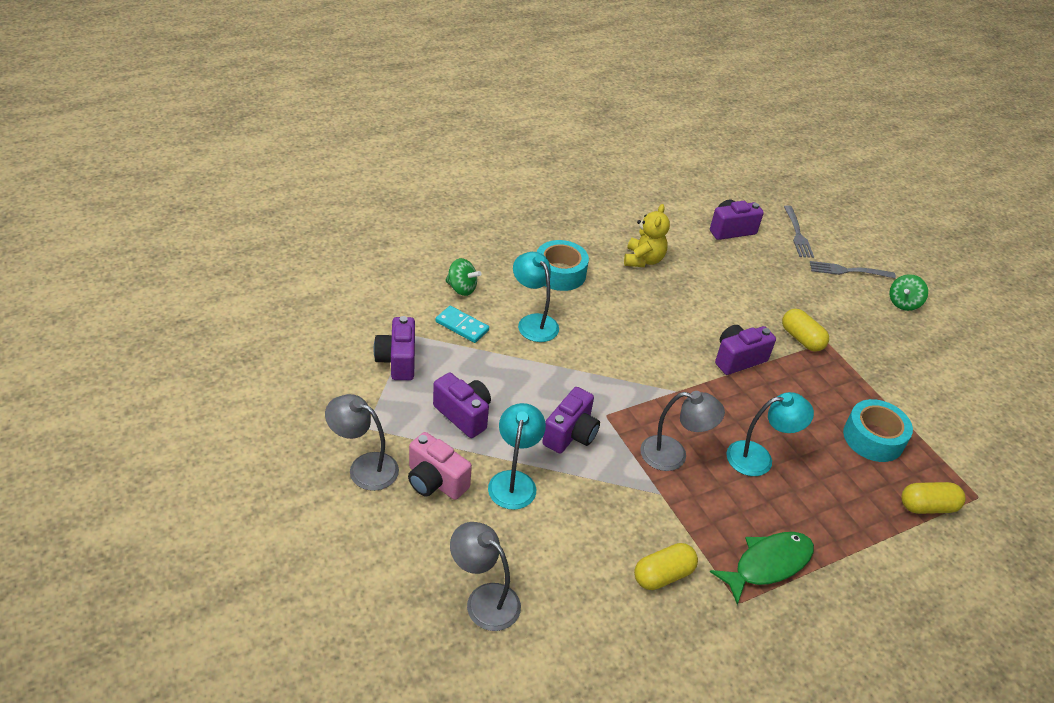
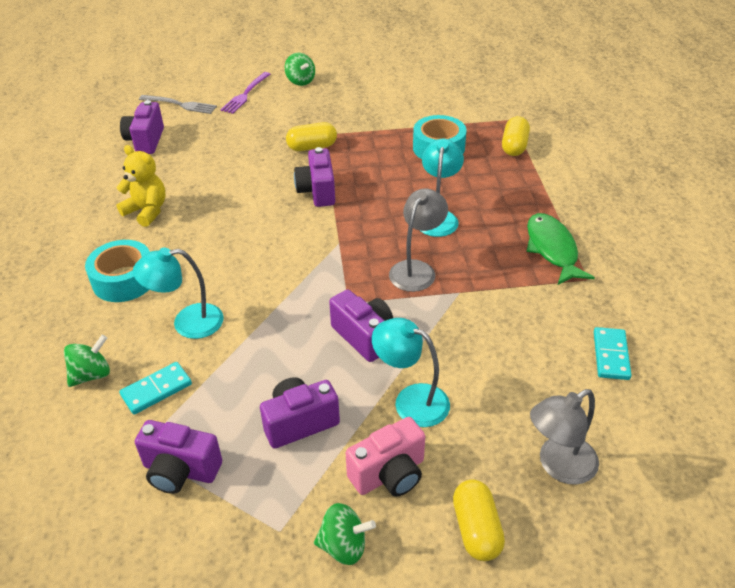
camera: 65 degrees left, 0 degrees up
(364, 467) = (344, 546): grey lamp -> green spinning top
(636, 632) = (610, 355): none -> turquoise domino
(663, 575) = (552, 318): yellow capsule -> yellow capsule (476, 529)
(848, 271) = (245, 94): grey fork -> purple fork

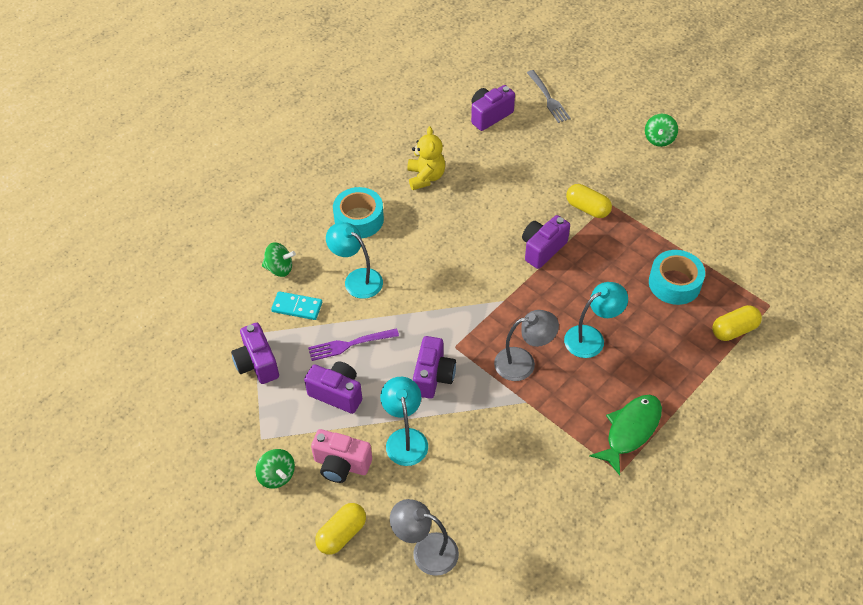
camera: 50 degrees right, 10 degrees up
(245, 94) = (603, 122): purple fork -> purple fork (350, 344)
(610, 355) = (552, 529): turquoise domino -> none

